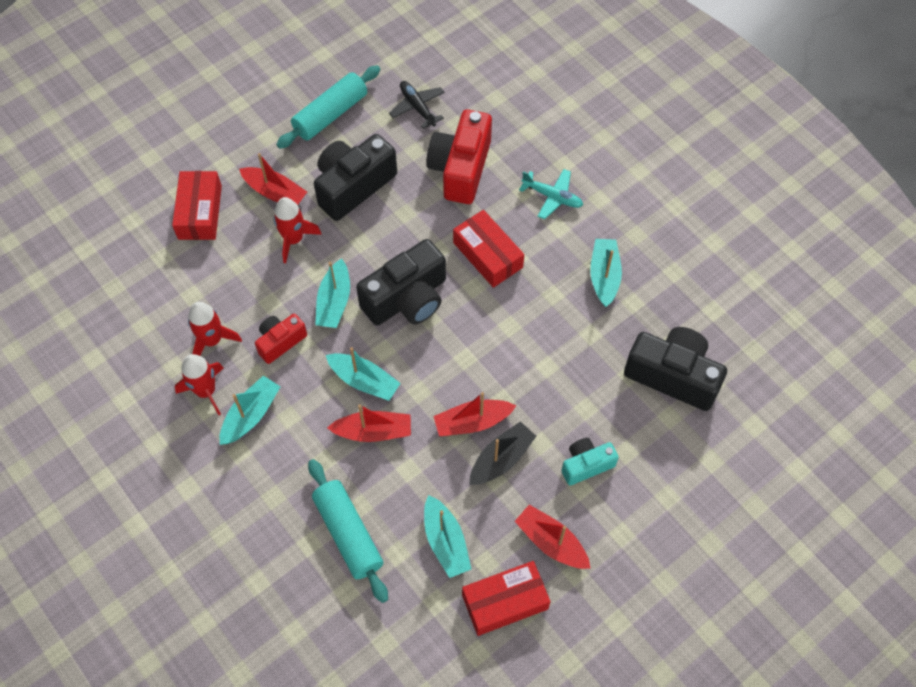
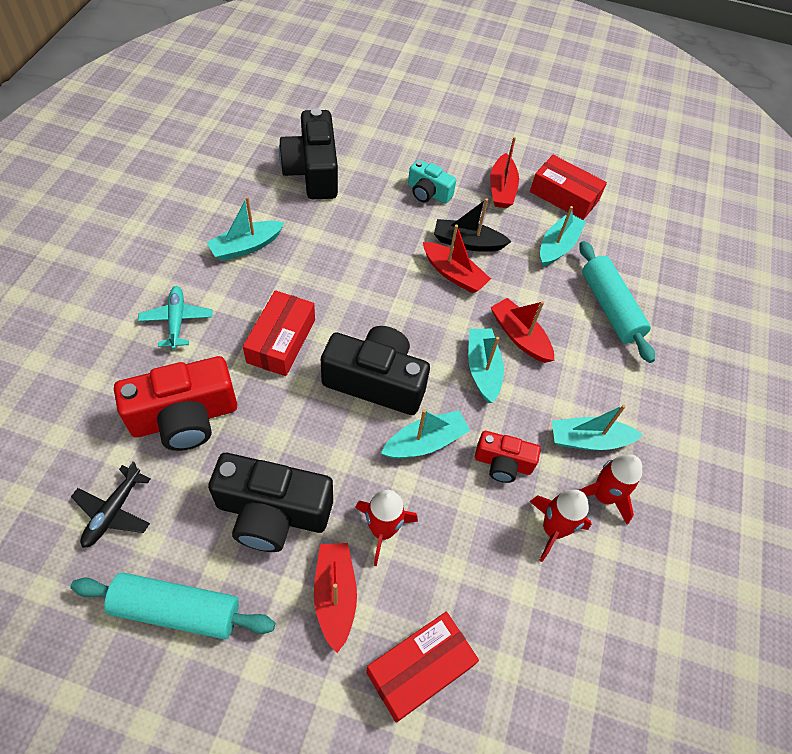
camera: 130 degrees left, 5 degrees down
(348, 534) = (610, 308): turquoise rolling pin -> turquoise rolling pin turned 45 degrees counterclockwise

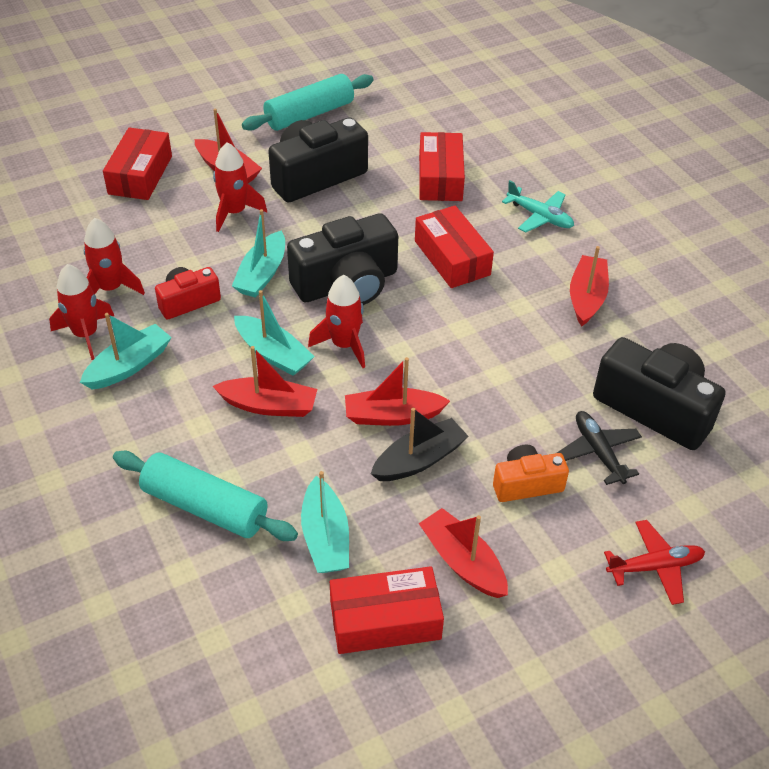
camera: 140 degrees right, 10 degrees down
(113, 512) = (406, 121): black plane -> black plane (598, 452)
(185, 418) = (440, 178): red camera -> red box
(246, 246) = (586, 297): turquoise boat -> red boat
(418, 127) = (655, 567): none -> red plane
(428, 193) = (526, 484): turquoise camera -> orange camera
(431, 338) = (344, 345): none -> red rocket

